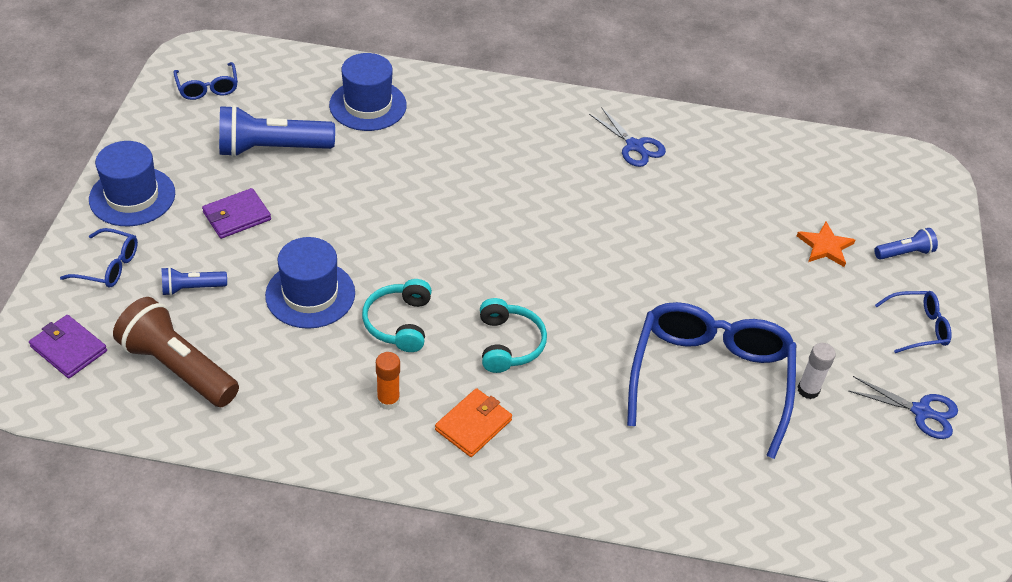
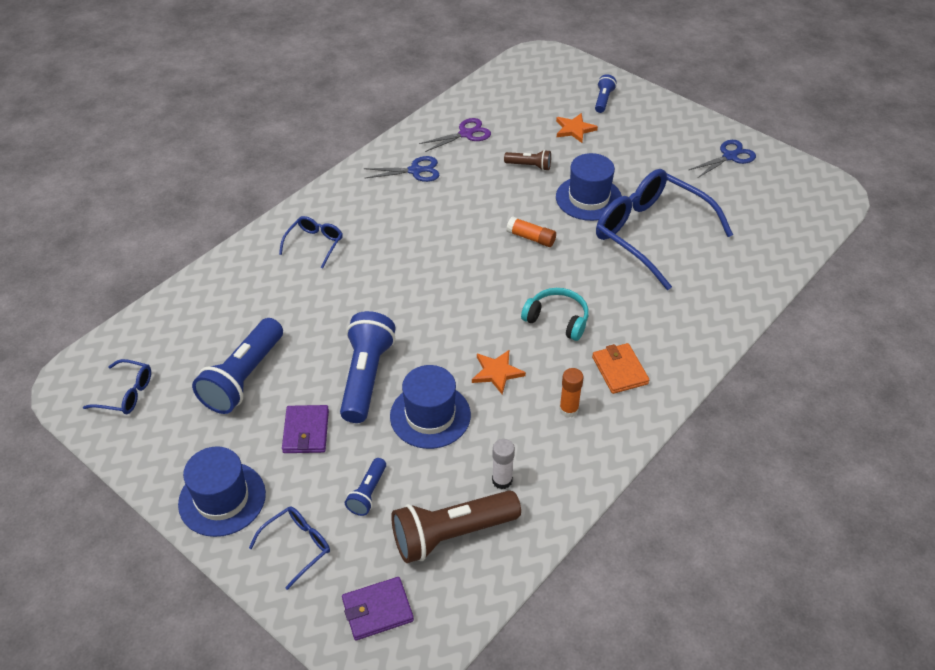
camera: 55 degrees left, 0 degrees up
(328, 228) = (366, 376): none -> blue flashlight
(368, 105) = (244, 296): blue hat -> blue hat (588, 198)
(399, 323) = (497, 372): turquoise headphones -> orange star
(613, 276) = (531, 238): none -> orange glue stick
(726, 231) = (529, 166): none -> brown flashlight
(728, 161) = (466, 134): none -> purple scissors
(808, 390) = (686, 194): white glue stick -> white glue stick (502, 480)
(918, 327) = (665, 125): blue glasses -> blue glasses (315, 244)

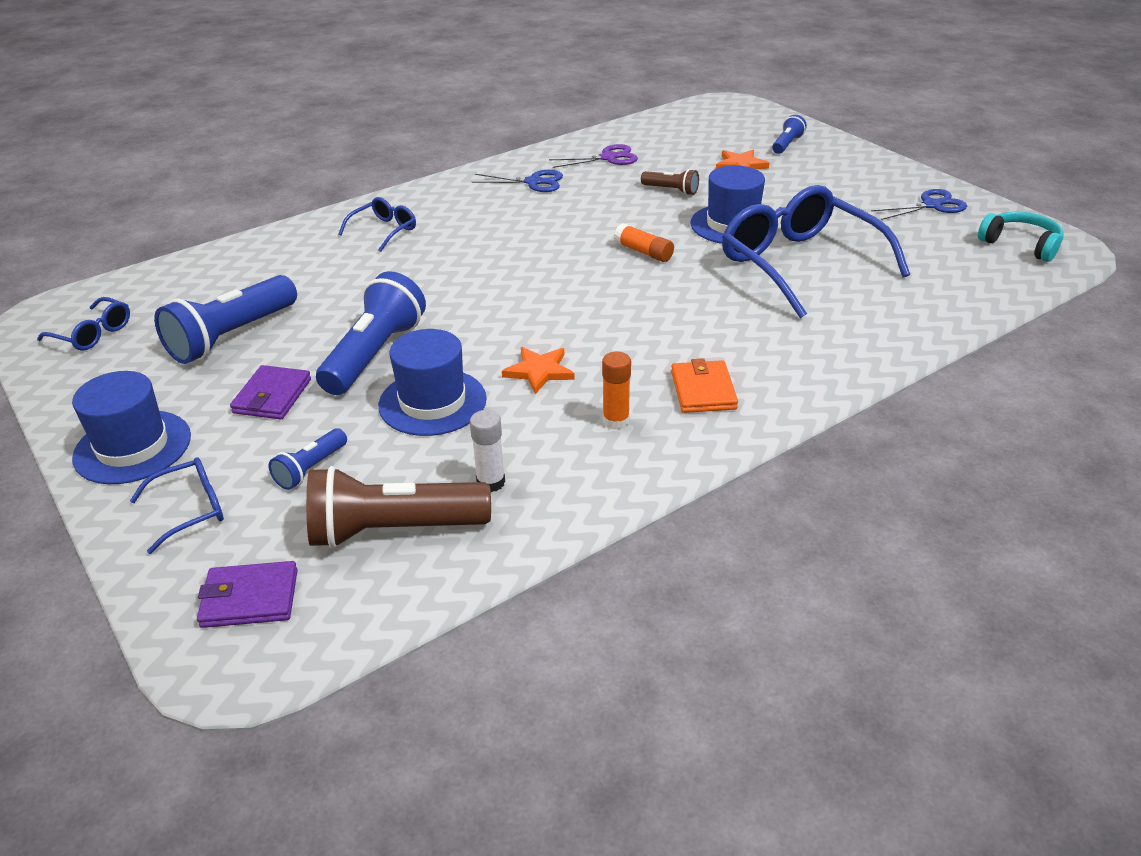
camera: 15 degrees right, 10 degrees down
(557, 319) = (642, 330): turquoise headphones -> turquoise headphones (1020, 245)

